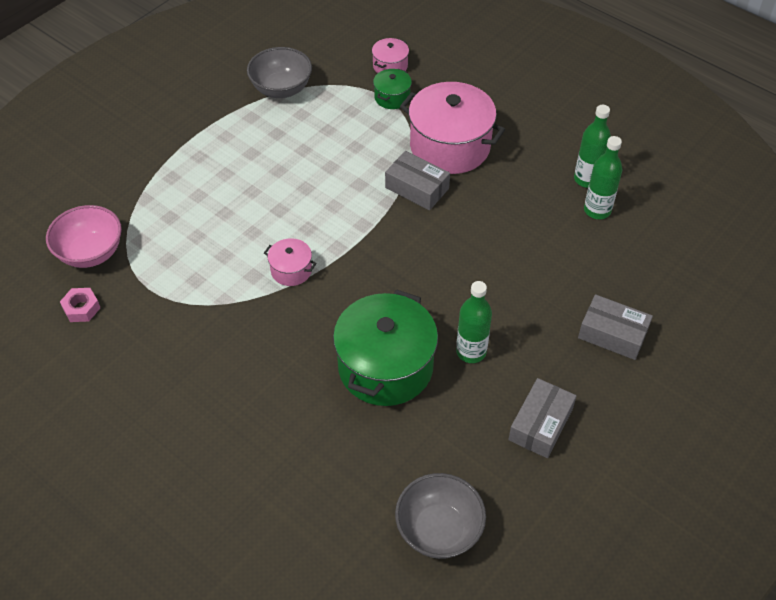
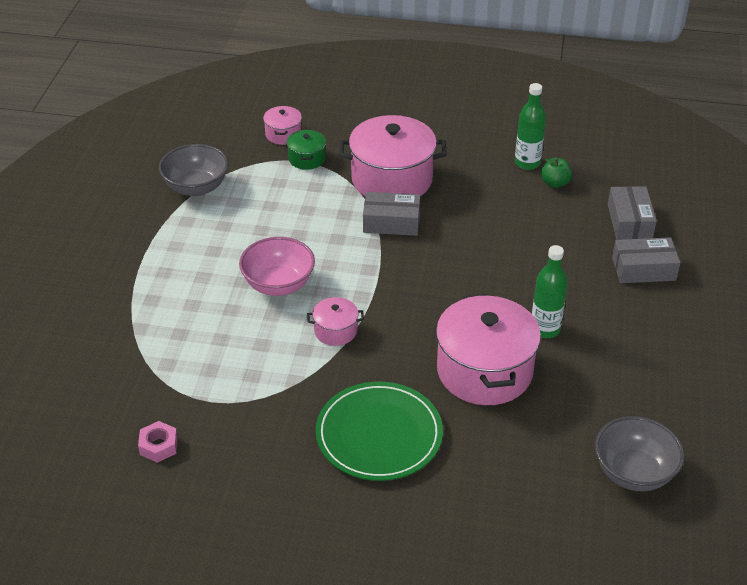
camera: 30 degrees left, 10 degrees down
(91, 253) = (125, 395): pink bowl -> pink bowl (278, 284)
(252, 382) = (379, 434): none -> green plate
(385, 366) = (484, 371): green pot -> pink pot
(540, 424) = (645, 358): grey box -> grey box (629, 221)
(597, 210) = (555, 183): green bottle -> green apple

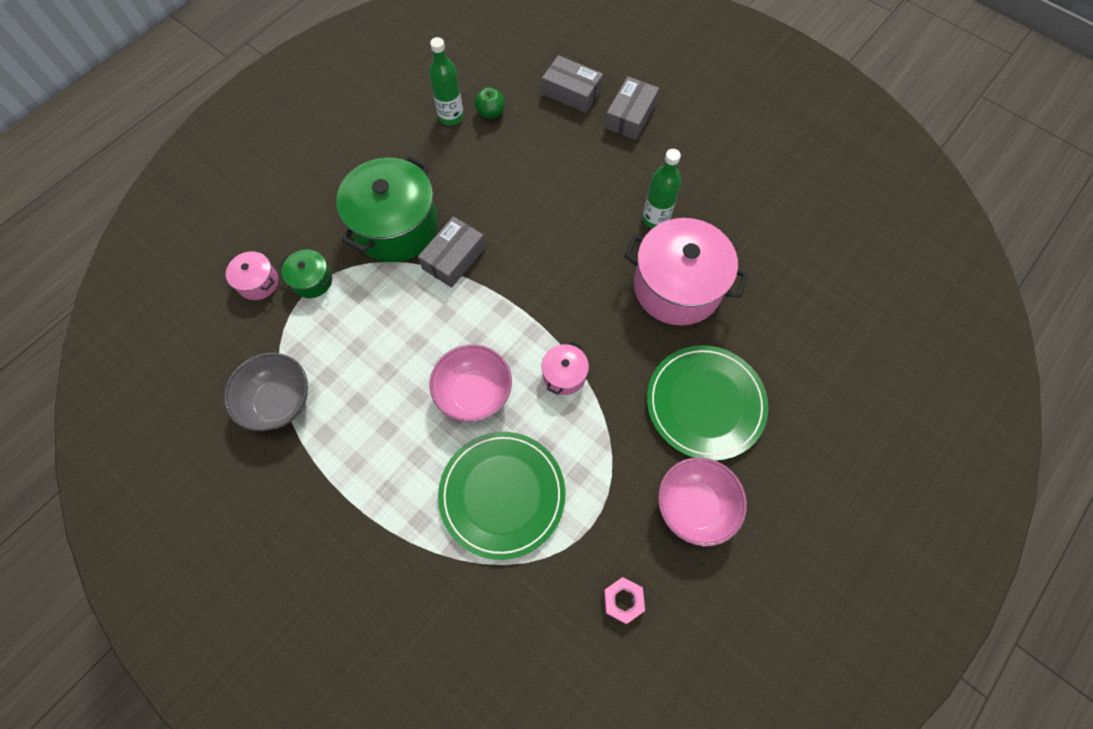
camera: 60 degrees left, 25 degrees up
(202, 336) = (502, 495): none -> green plate
(272, 463) = (694, 506): none -> pink bowl
(392, 179) = (396, 227): pink pot -> green pot
(633, 472) = (831, 248): grey bowl -> none

